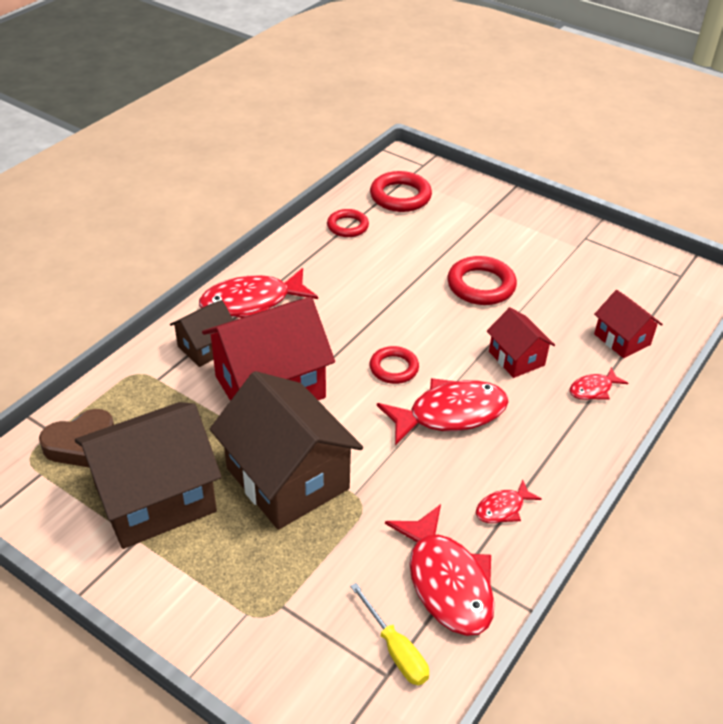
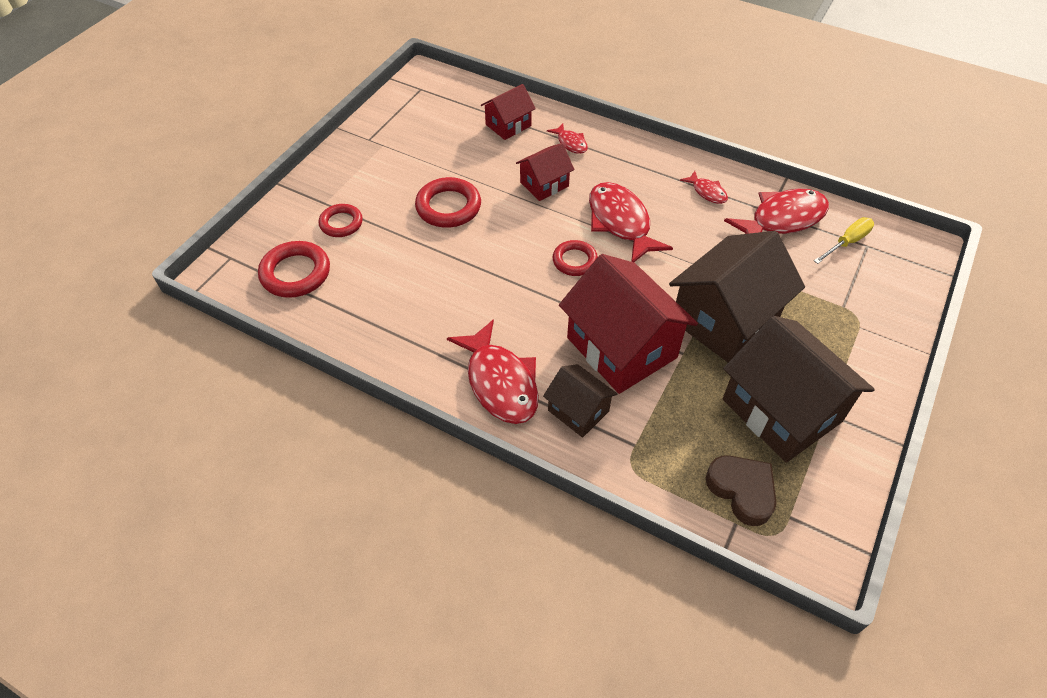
camera: 95 degrees left, 10 degrees up
(347, 226) = (355, 314): red ring -> red ring (341, 223)

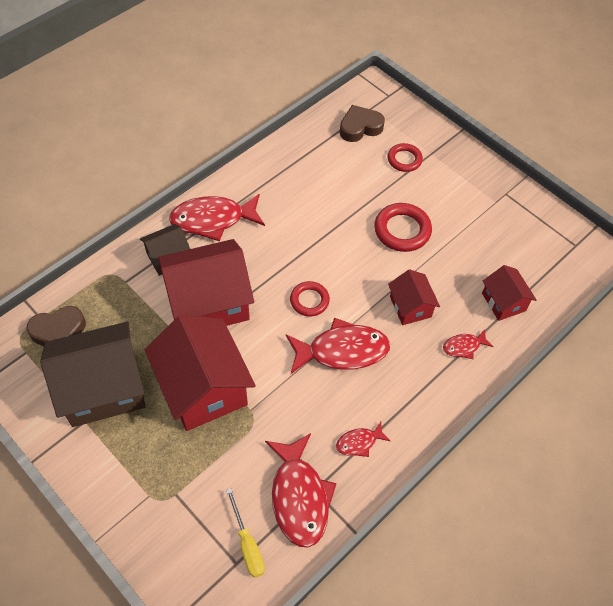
camera: 105 degrees right, 5 degrees up
(295, 273) = (360, 127): red ring -> brown heart
(725, 319) = (203, 388): brown house -> red house

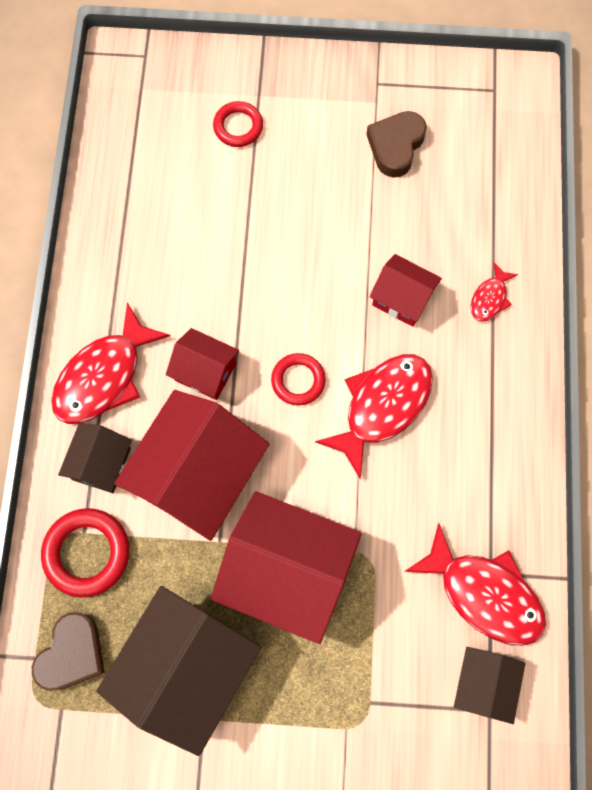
camera: 40 degrees left, 15 degrees up
(247, 544) = (482, 684): yellow screwdriver -> brown house
(359, 442) = (486, 488): red fish -> none
(360, 127) = (152, 124): brown heart -> brown heart (395, 146)
(402, 230) = (314, 216): red ring -> red ring (87, 553)
(503, 302) = (483, 215): red house -> red house (205, 372)

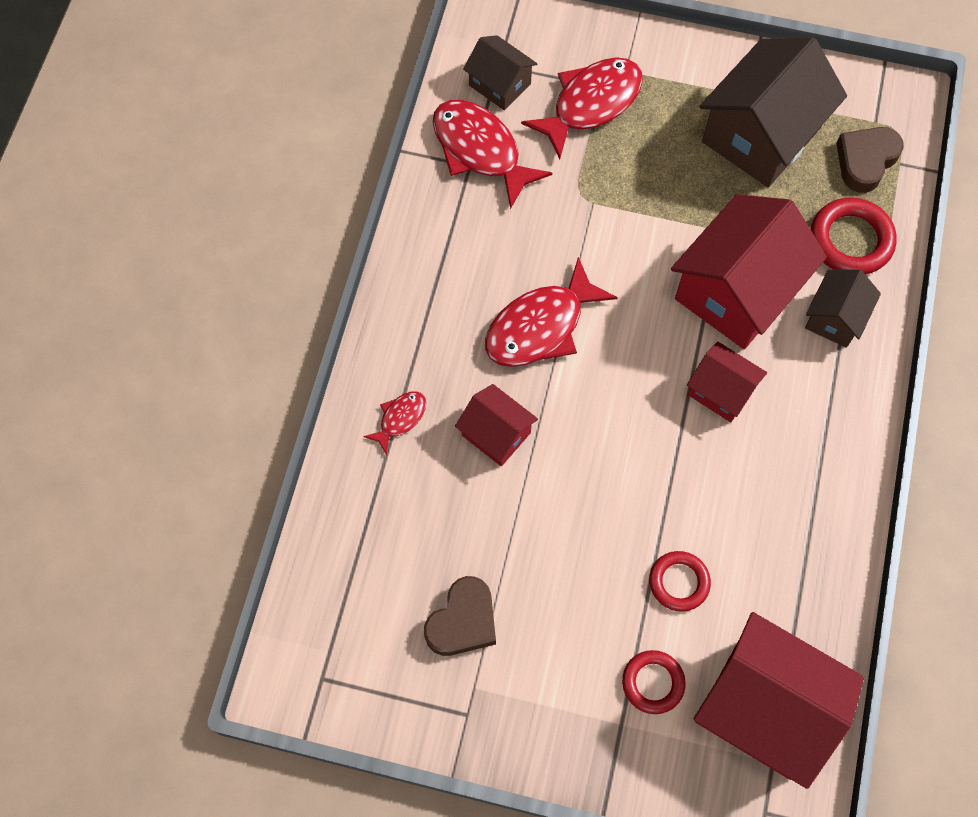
camera: 170 degrees left, 5 degrees down
(104, 376) = (830, 404): red fish -> red fish (591, 104)
(287, 572) = (660, 195): red house -> red house (764, 708)
(298, 380) = (623, 366): red ring -> red ring (679, 582)
(482, 684) = (500, 84): brown house -> brown house turned 75 degrees counterclockwise

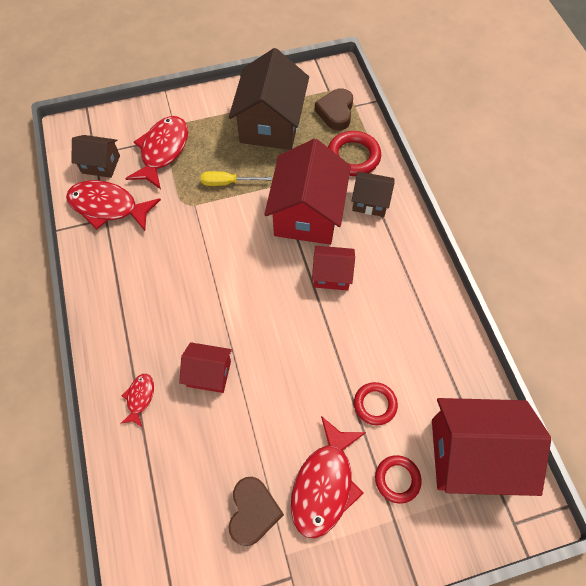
camera: 30 degrees left, 5 degrees down
(541, 326) = (201, 292): red fish -> red fish (324, 484)
(653, 193) = (227, 183): none -> yellow screwdriver
(835, 318) = (370, 202): brown house -> brown house turned 75 degrees counterclockwise

